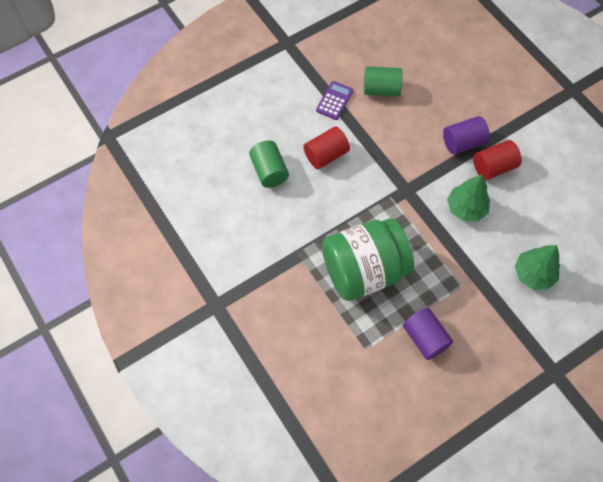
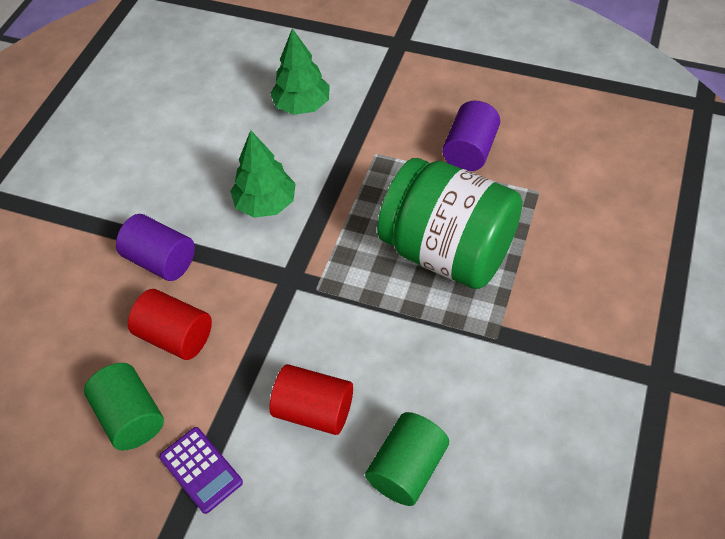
camera: 125 degrees left, 10 degrees down
(334, 101) = (201, 470): purple calculator -> purple calculator turned 120 degrees counterclockwise
(493, 167) = (178, 209): red cylinder -> red cylinder (175, 336)

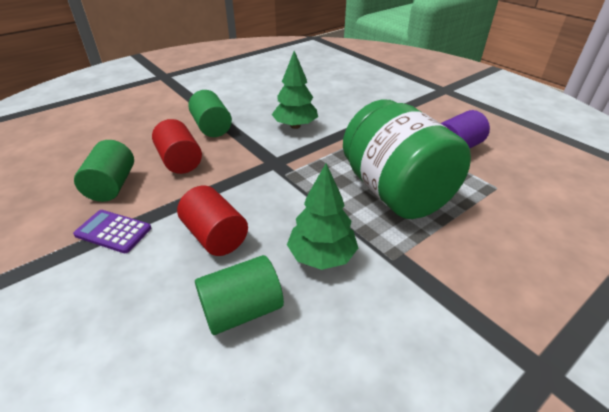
camera: 30 degrees right, 15 degrees down
(161, 260) = (212, 127): purple cylinder -> green cylinder
(201, 470) = (113, 232): purple calculator -> purple calculator turned 120 degrees clockwise
(302, 106) = (358, 96): green tree -> green tree (321, 256)

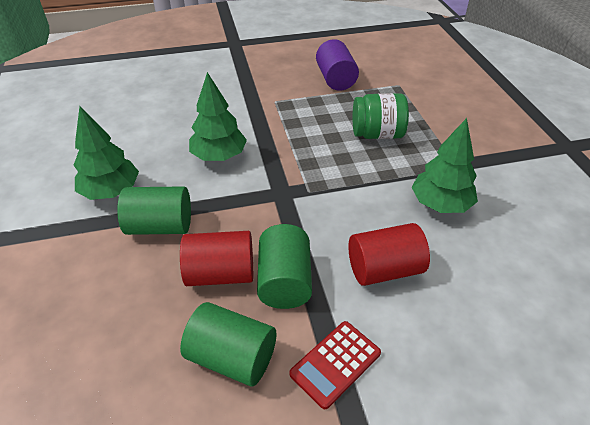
camera: 65 degrees left, 5 degrees up
(113, 232) = (335, 363): purple calculator -> red calculator
(233, 103) = (111, 191): none -> green tree
(242, 310) = (488, 272): green cylinder -> green cylinder (284, 281)
(395, 192) = (377, 134): green jar -> green jar, size x0.54

